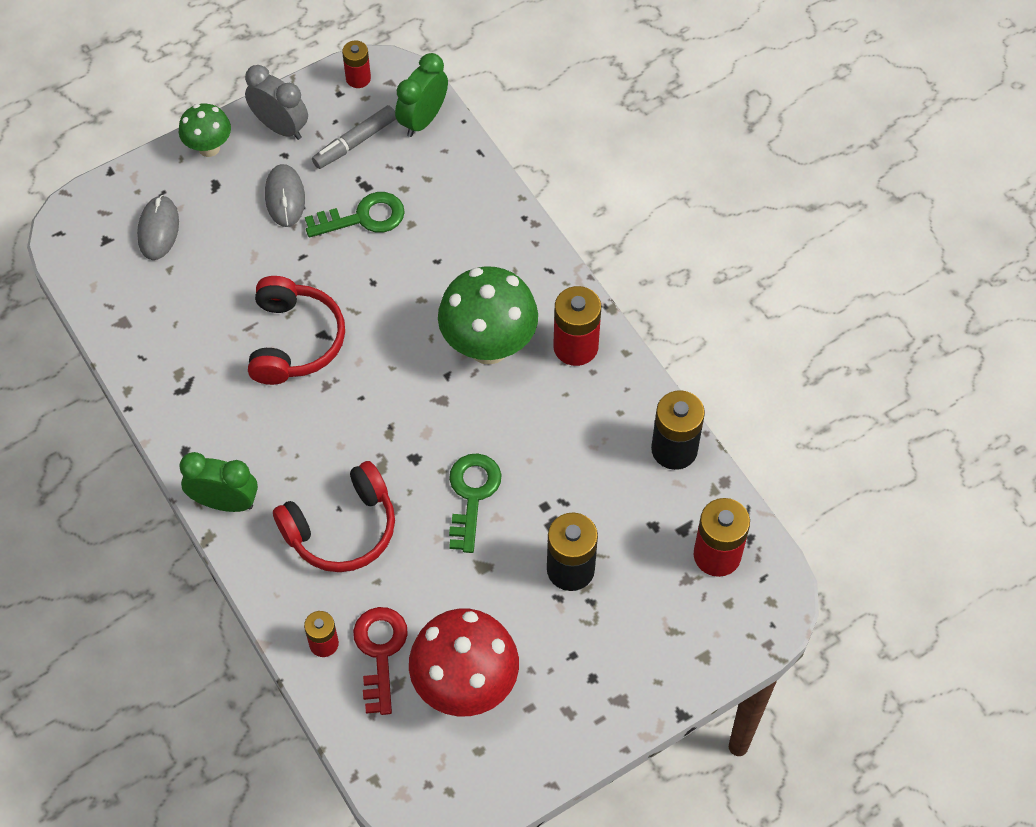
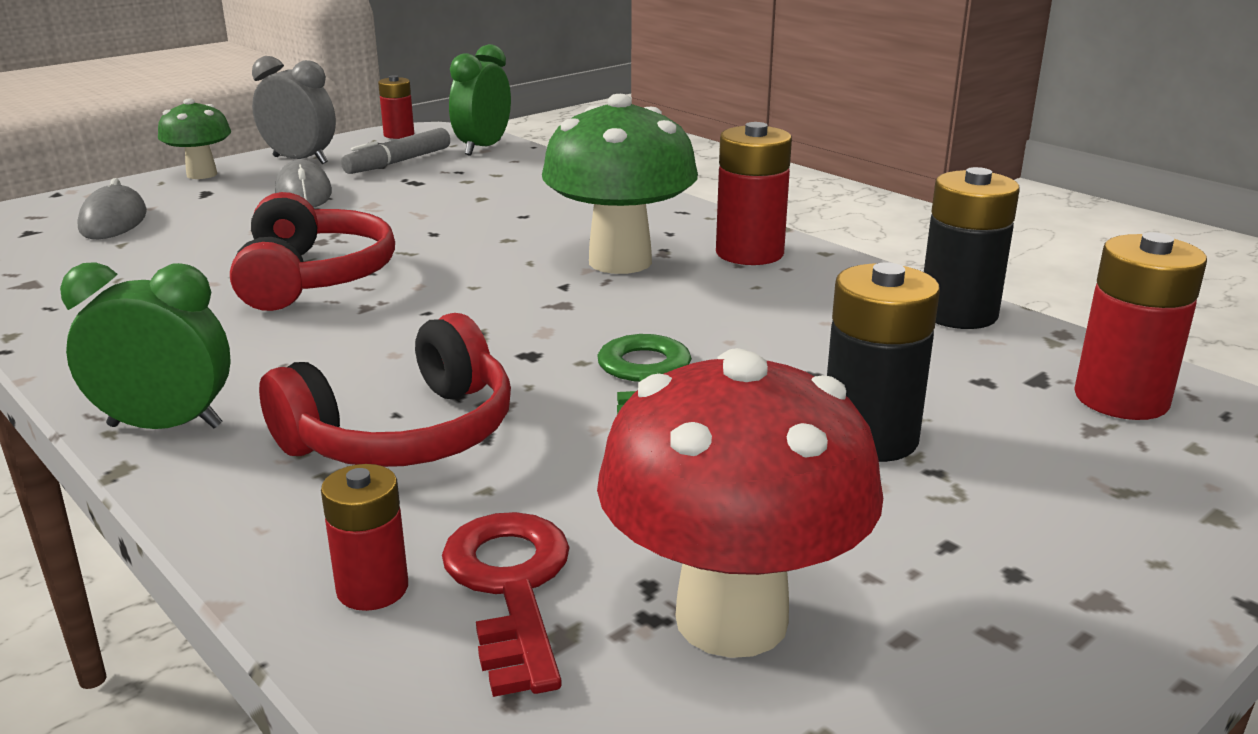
camera: 10 degrees left, 35 degrees down
(364, 217) = (415, 198): green key -> none

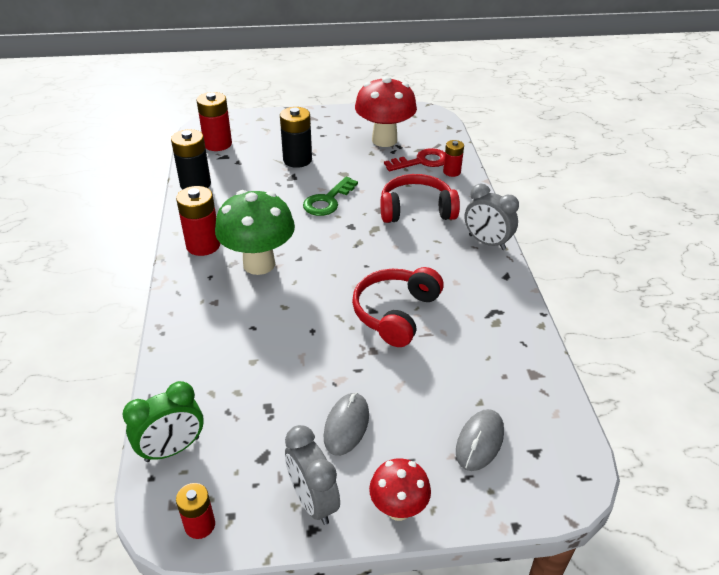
camera: 145 degrees left, 15 degrees up
(165, 426) = (487, 242): green clock -> grey clock
(202, 174) = (398, 509): green mushroom -> red mushroom
(398, 162) = (250, 453): grey marker -> none
(510, 586) = (422, 161): red key -> red key turned 135 degrees counterclockwise

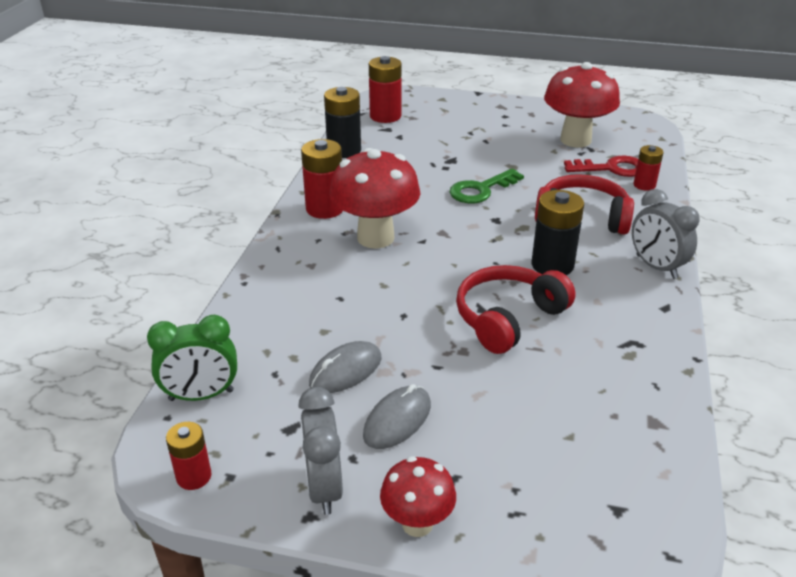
camera: 20 degrees right, 5 degrees down
(259, 264) = (375, 238): green mushroom -> red mushroom
(297, 160) = (465, 144): black battery -> black battery (552, 265)
(479, 441) = (550, 479): grey mouse -> grey mouse (345, 371)

